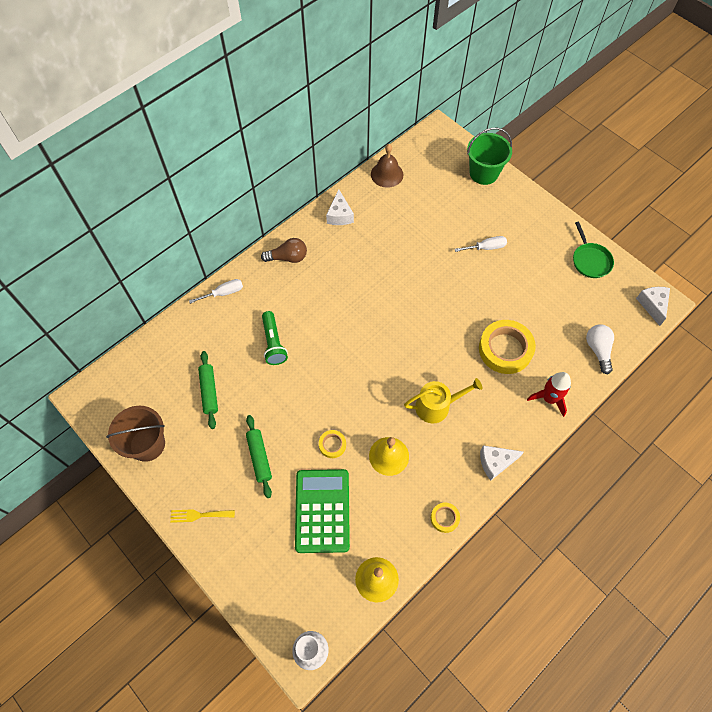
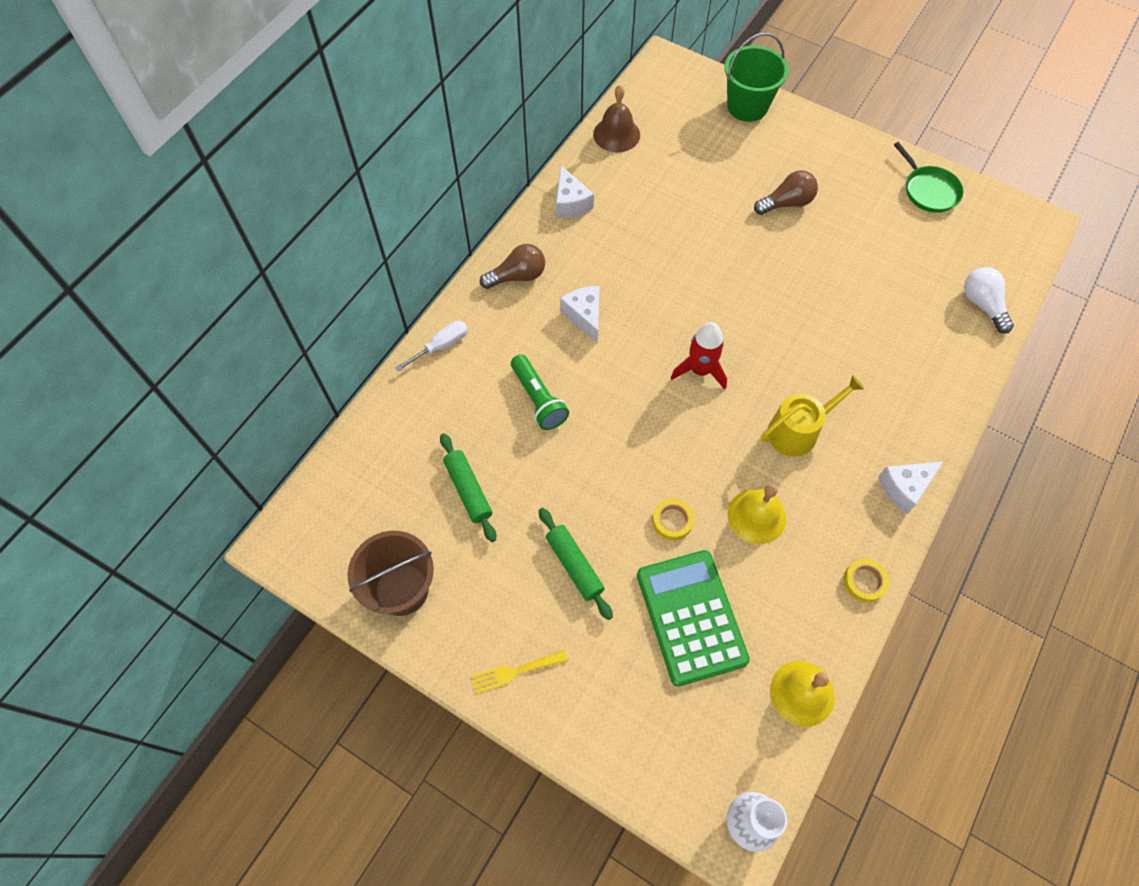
camera: 15 degrees left, 0 degrees up
(486, 247) = (786, 203): white screwdriver -> brown light bulb
(505, 349) = (861, 332): yellow tape -> none
(549, 398) = (943, 384): red rocket -> red rocket (700, 370)
(652, 305) = (1029, 231): white cheese -> white cheese (584, 316)

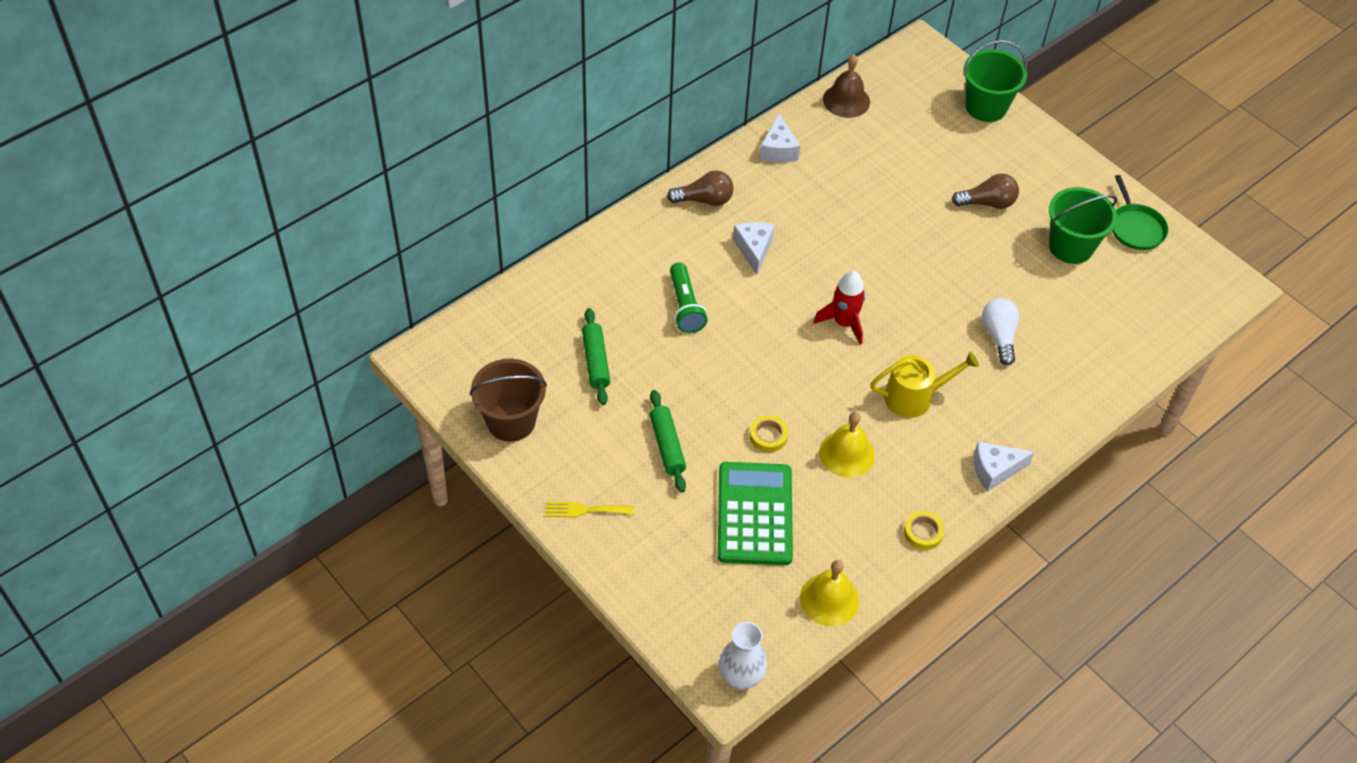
camera: 15 degrees right, 10 degrees down
(441, 346) = (613, 240): white screwdriver -> none
(879, 226) = (1070, 246): none -> green bucket
(982, 305) = (1142, 341): white light bulb -> white light bulb (999, 336)

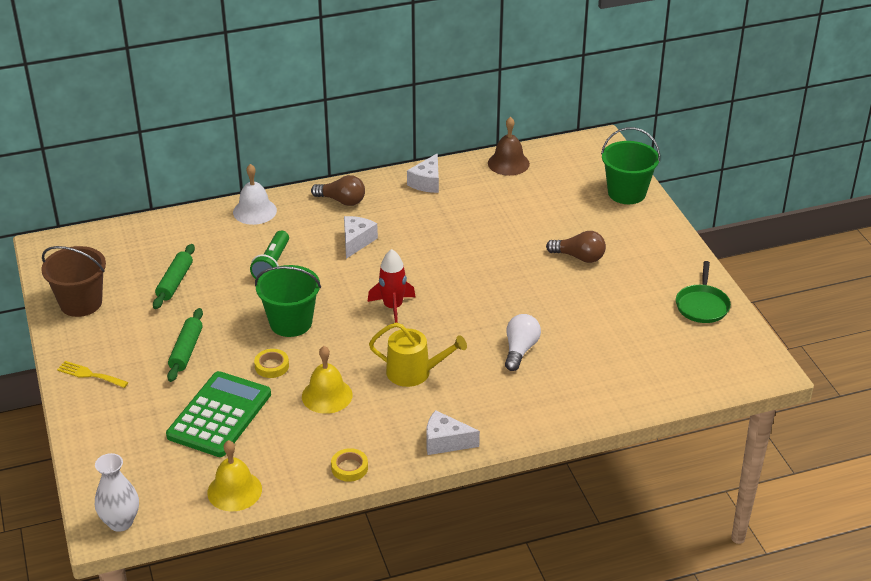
camera: 25 degrees right, 15 degrees down
(620, 241) = (254, 211): none -> white bell
(1070, 246) = (632, 304): green bucket -> green bucket (291, 323)

